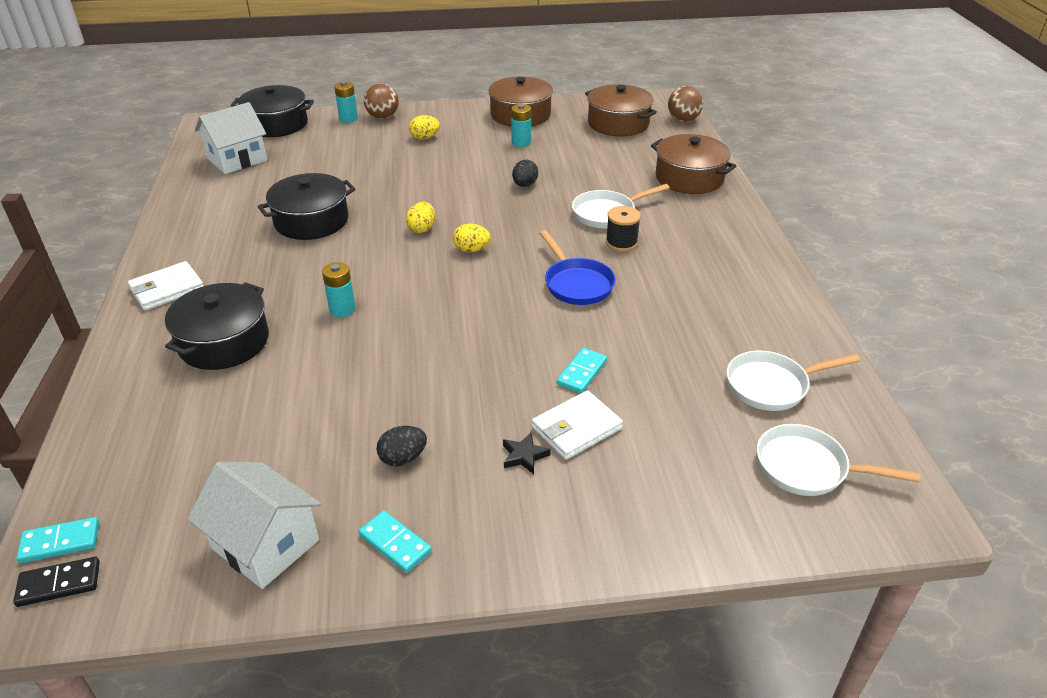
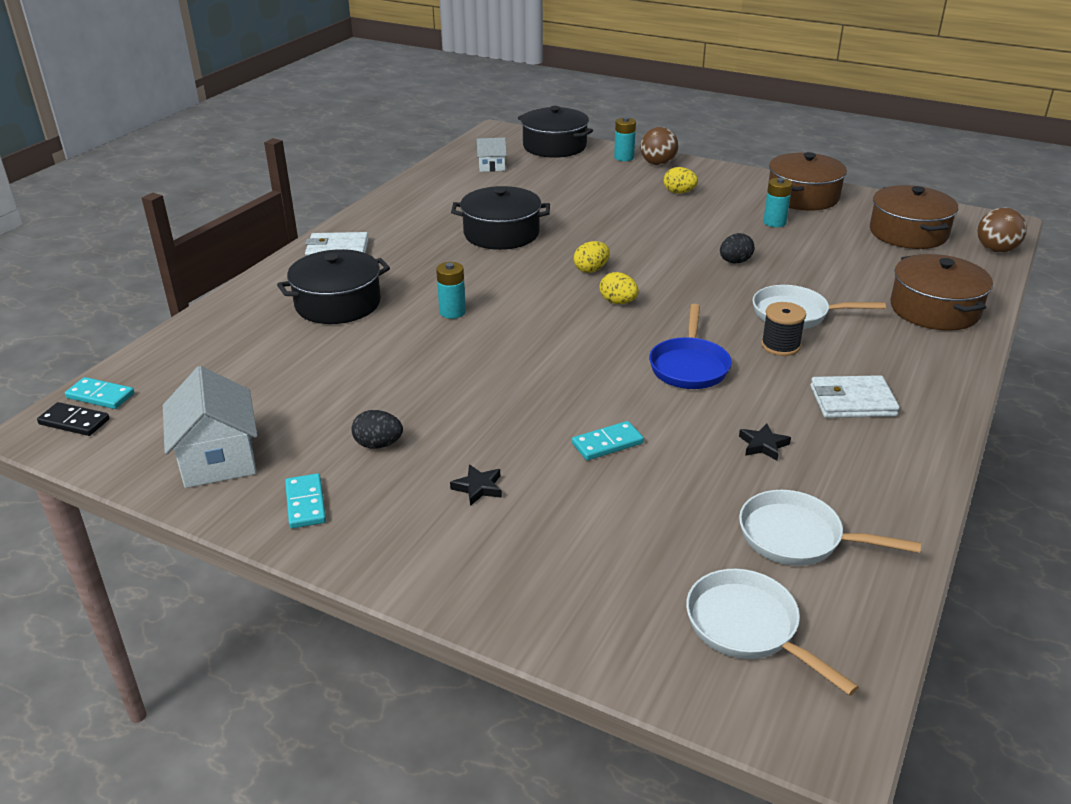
camera: 35 degrees right, 5 degrees down
(237, 159) = (492, 166): white house -> white house, size x0.55
(576, 428) = (549, 486): white wallet -> white wallet (852, 401)
(685, 326) = (763, 445): none -> black star

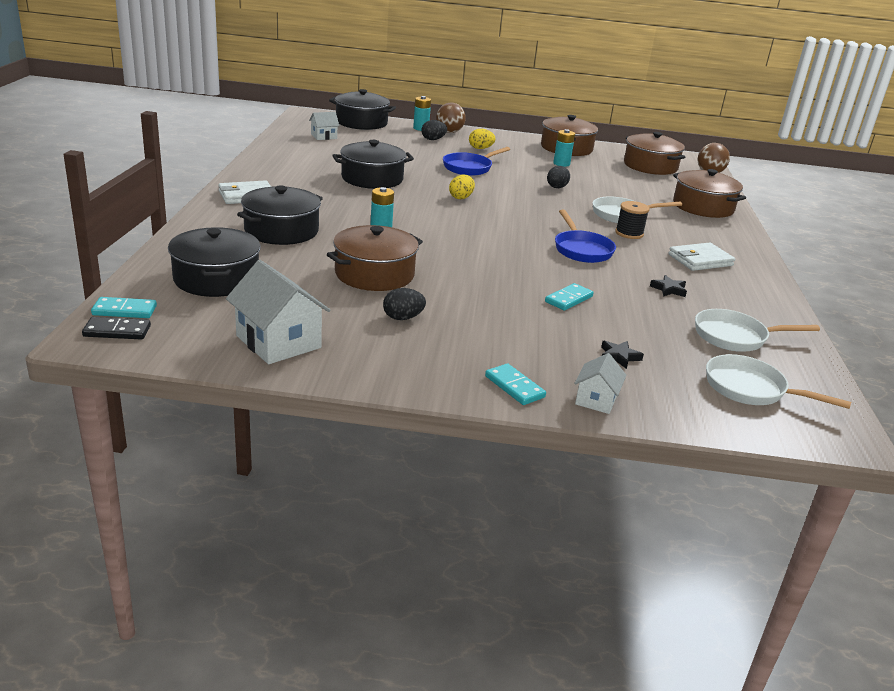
camera: 25 degrees left, 5 degrees down
(220, 364) = (216, 279): none -> black pot
(305, 503) = (380, 361): turquoise domino -> turquoise domino (514, 387)
(395, 376) = (374, 274): none -> brown pot
(478, 488) = (503, 335): black star -> black star (619, 357)
(518, 604) = (596, 400): none -> white house
(618, 302) = (498, 216): yellow egg -> none
(626, 176) = (433, 139): none -> black egg
(639, 223) = (469, 168): none -> blue pan

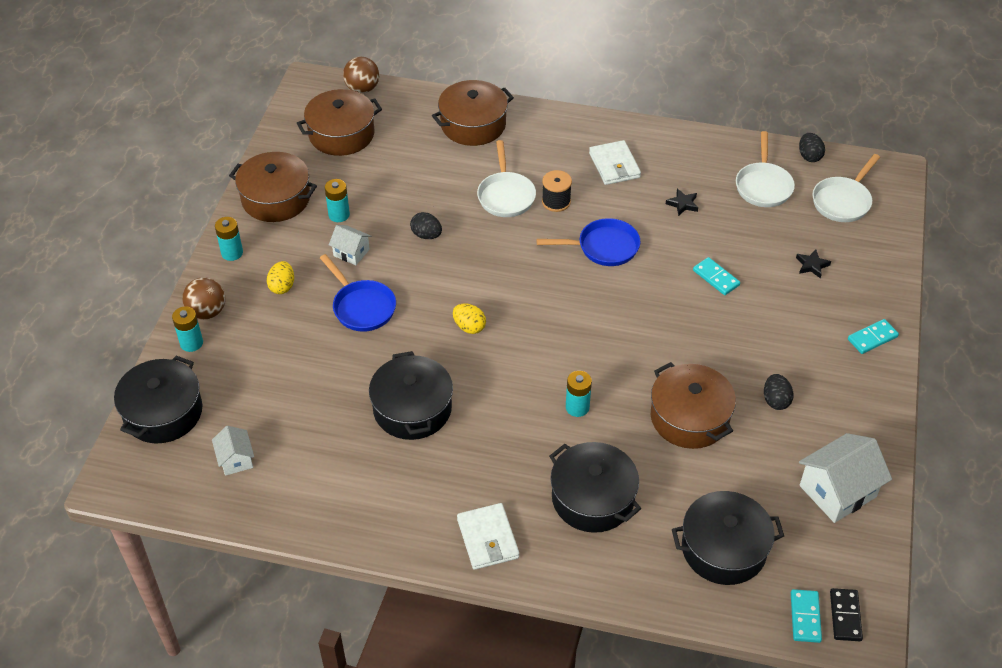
camera: 80 degrees left, 20 degrees up
(433, 139) = (244, 333): black egg -> black egg (809, 156)
(506, 137) = (232, 253): none -> turquoise battery
(596, 400) = (879, 293): white house -> white house (351, 252)

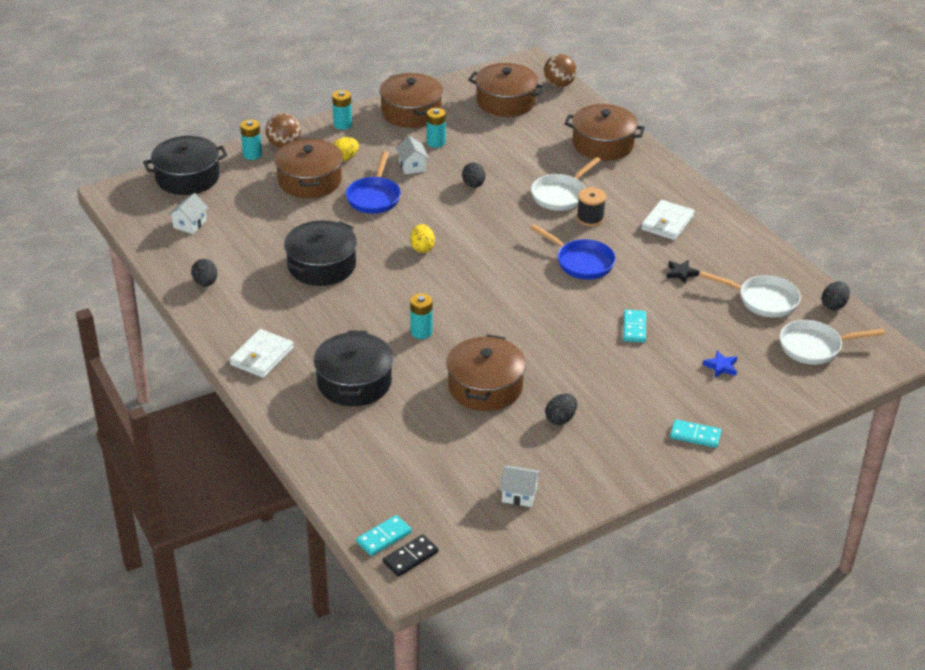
camera: 45 degrees right, 10 degrees down
(283, 332) = (309, 181): none -> brown pot
(337, 508) = (205, 283): none -> black egg
(723, 548) = (392, 465): black pot -> none
(763, 186) = (763, 300): white pan -> white pan turned 120 degrees counterclockwise
(812, 265) = (721, 367): black star -> blue star
(837, 491) = (519, 494): white house -> white house, size x0.55

